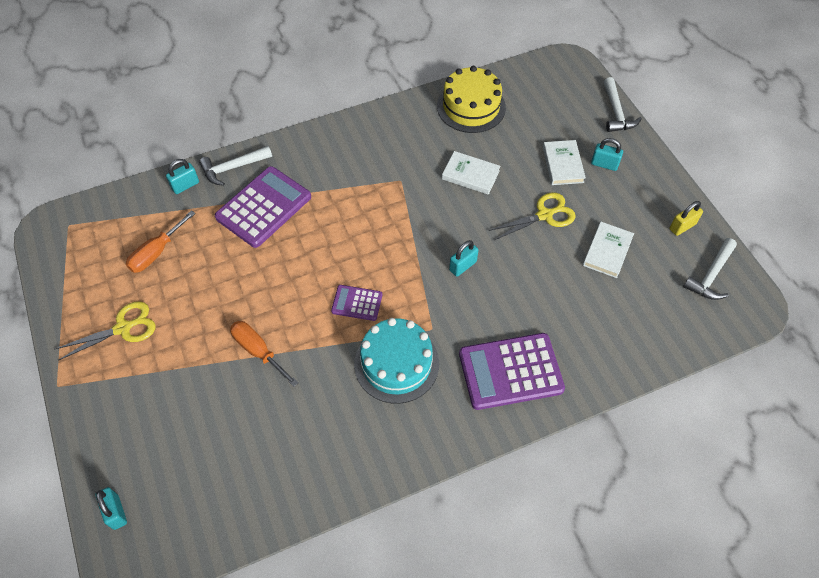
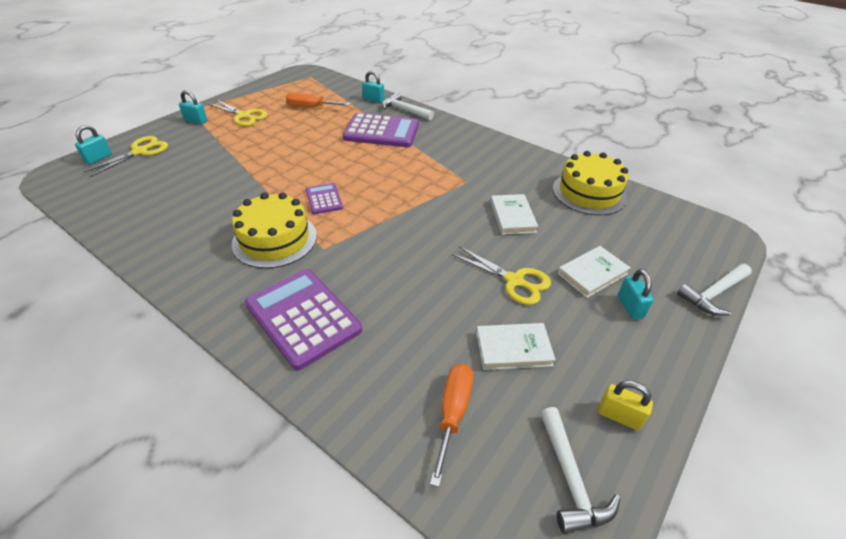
camera: 60 degrees right, 15 degrees down
(133, 461) = (140, 152): none -> yellow scissors
(258, 351) = (252, 169): orange screwdriver -> orange screwdriver (453, 413)
(396, 363) = (275, 239): turquoise cake -> yellow cake
(463, 266) = (406, 245): turquoise padlock -> turquoise padlock (196, 121)
(710, 275) = (570, 479): white hammer -> white hammer turned 105 degrees counterclockwise

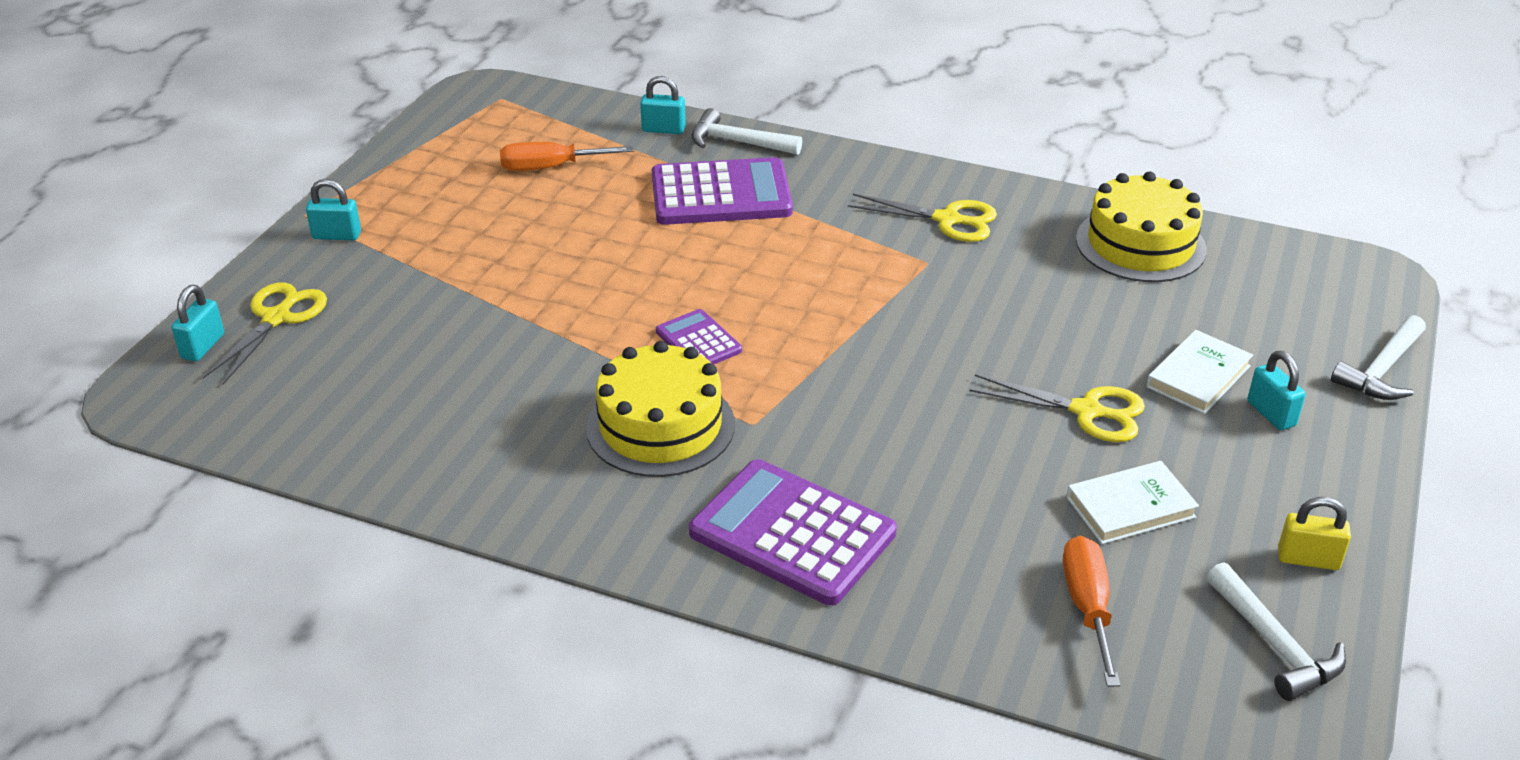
camera: 15 degrees left, 5 degrees down
(244, 116) = (427, 208): yellow scissors -> yellow scissors (947, 220)
(512, 217) = (1035, 310): white book -> none

